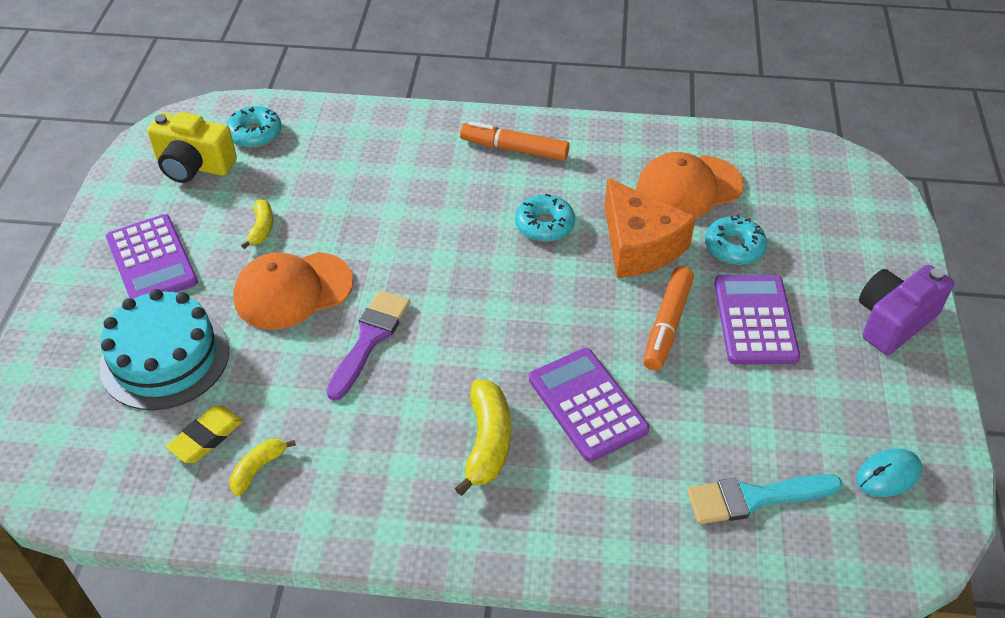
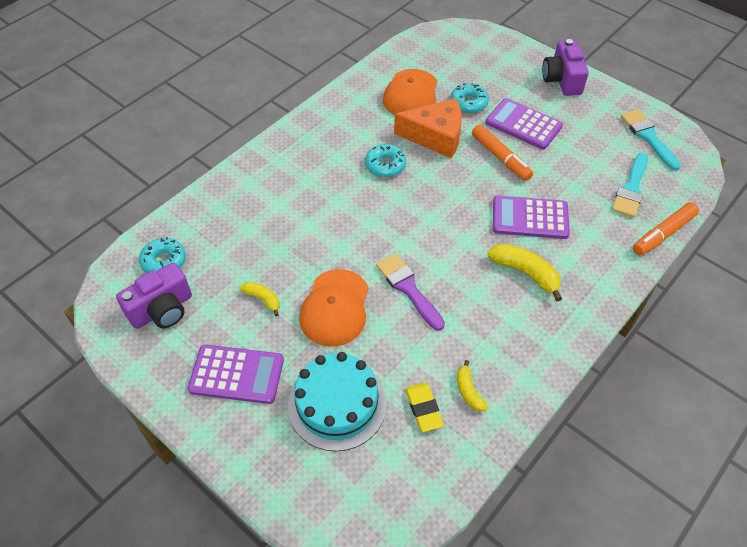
camera: 55 degrees left, 5 degrees up
(194, 166) = (162, 310): yellow camera -> purple camera
(514, 149) = (311, 145): orange marker -> orange marker (663, 234)
(888, 475) = (648, 137): turquoise mouse -> turquoise brush

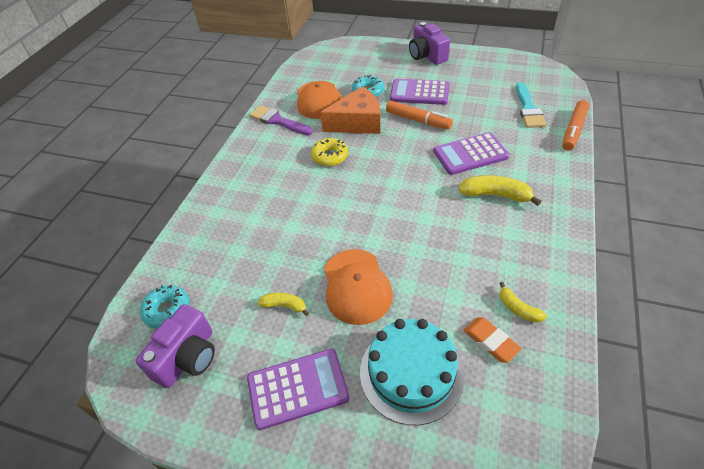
camera: 20 degrees left, 5 degrees down
(385, 165) = (330, 156): turquoise donut -> yellow donut
(408, 288) = (410, 244): purple brush -> purple brush (278, 121)
(423, 408) = (490, 341): yellow eraser -> orange eraser
(648, 137) = (514, 72): turquoise brush -> none

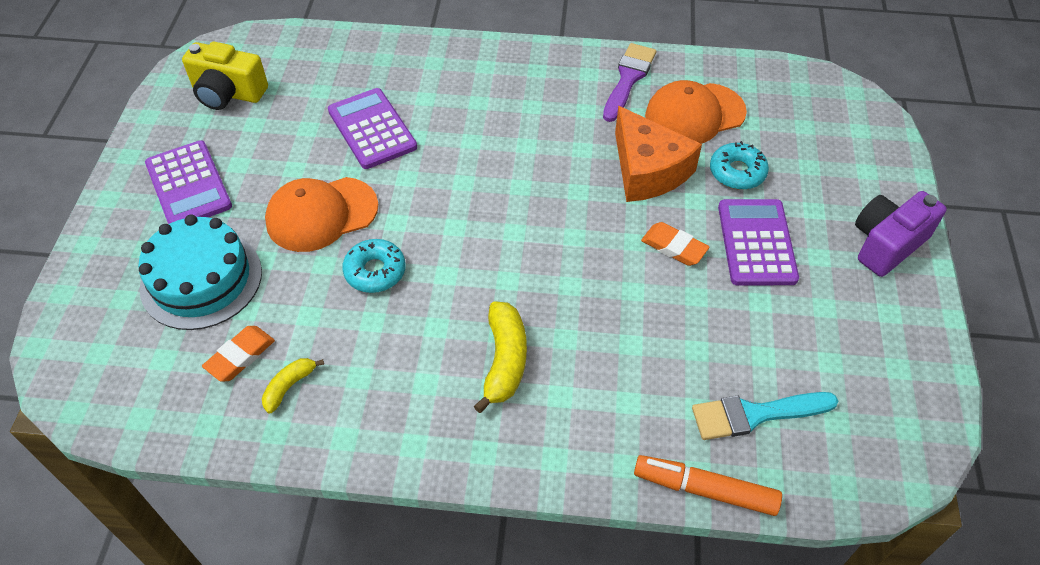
camera: 75 degrees right, 5 degrees up
(167, 310) = (285, 62): turquoise donut -> turquoise donut (375, 271)
(188, 357) = (228, 93): purple camera -> yellow camera
(284, 306) = (292, 154): yellow banana -> none
(330, 156) = (558, 150): yellow donut -> none
(418, 120) = (674, 247): orange marker -> orange eraser
(470, 154) = (598, 324): purple calculator -> purple calculator (372, 129)

